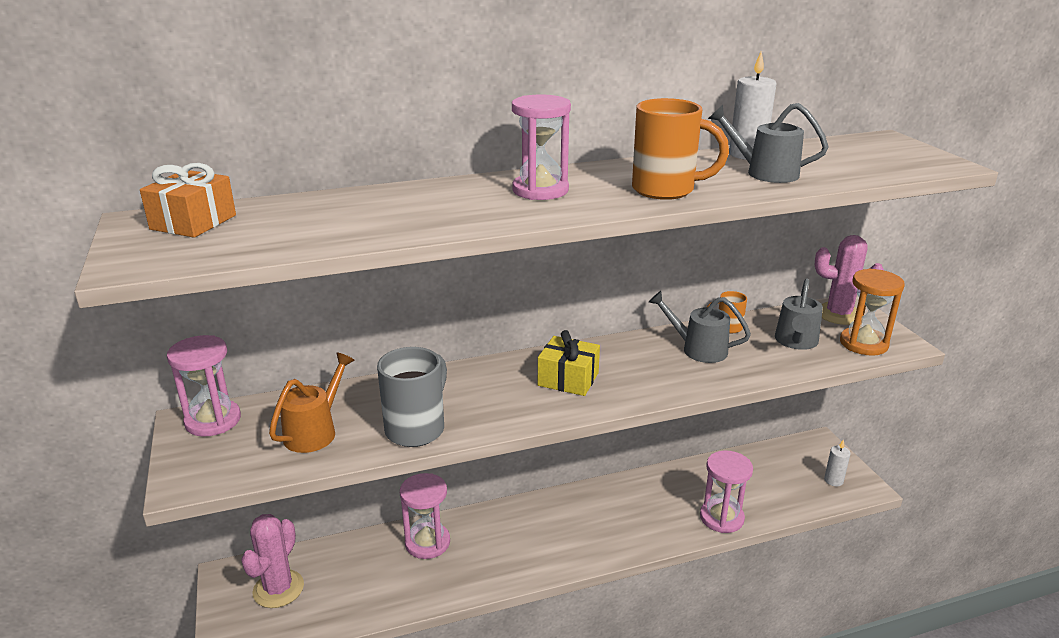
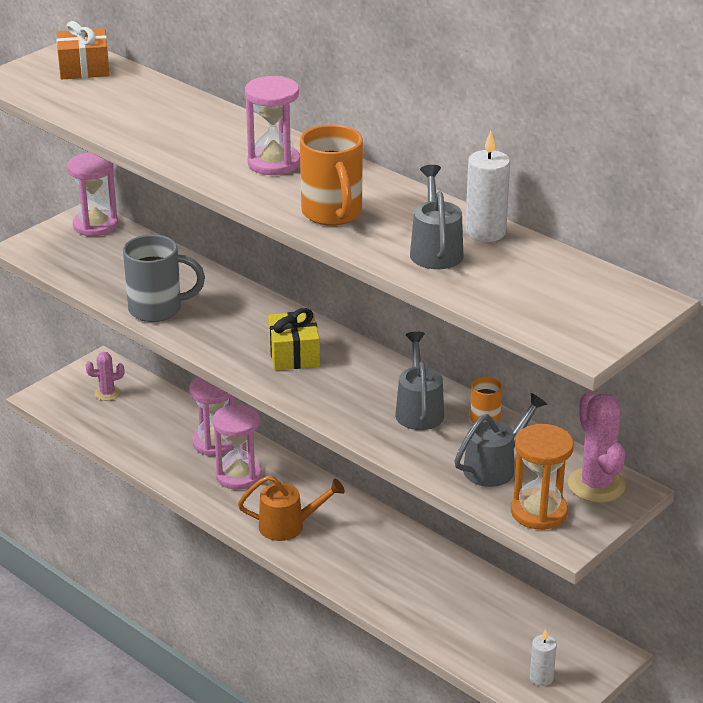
camera: 60 degrees right, 5 degrees up
(278, 589) = (107, 393): pink cactus -> pink cactus, size x0.58
(315, 431) = (118, 270): orange watering can -> orange watering can (289, 526)
(721, 518) = (400, 607): pink hourglass -> pink hourglass (238, 475)
(796, 342) = (495, 466): grey watering can -> grey watering can turned 150 degrees clockwise

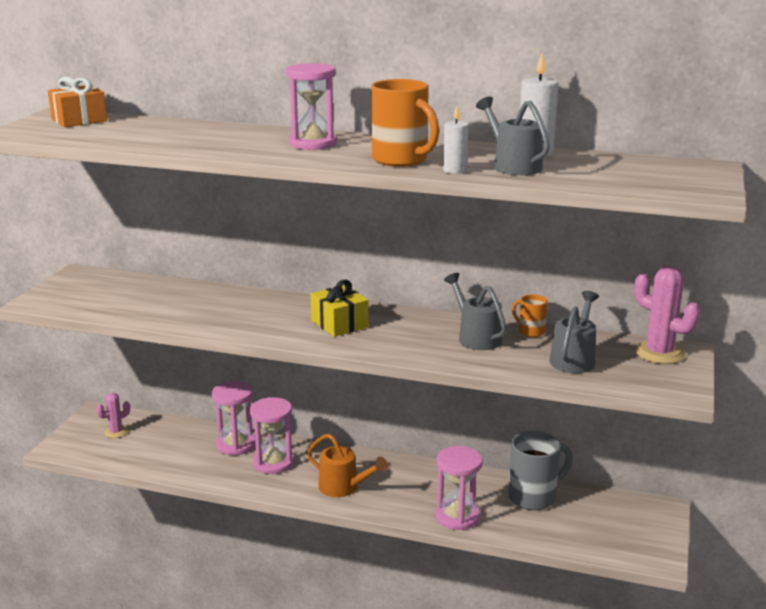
camera: 25 degrees left, 10 degrees down
(95, 225) = (90, 277): pink hourglass -> pink hourglass (457, 517)
(157, 309) = (194, 318): grey mug -> grey mug (534, 497)
(289, 526) = (344, 488): orange watering can -> orange watering can turned 60 degrees clockwise
(539, 512) = (640, 379): orange hourglass -> none
(541, 678) = (631, 540): white candle -> white candle (454, 170)

